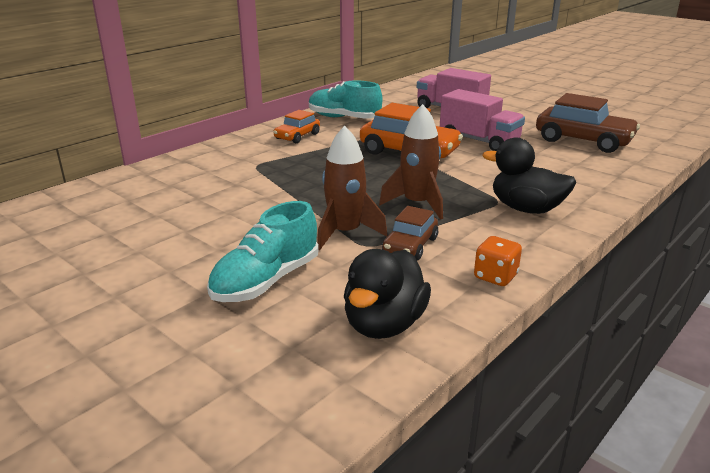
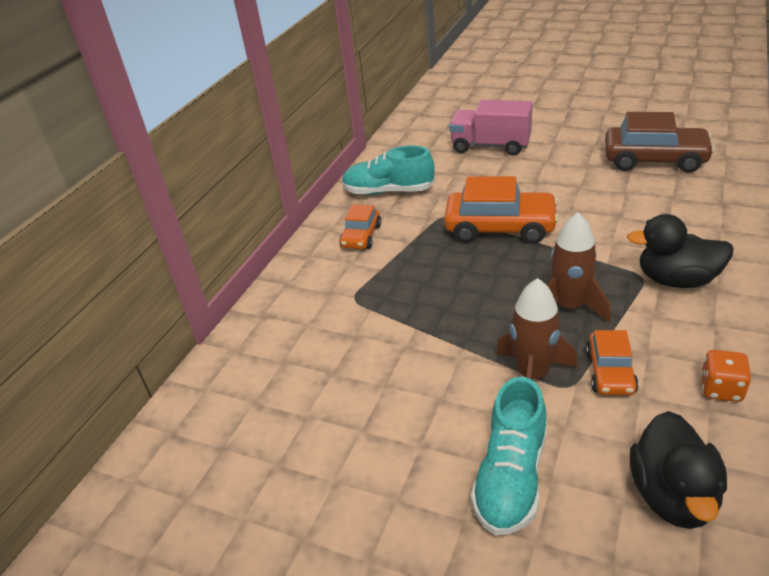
camera: 15 degrees left, 10 degrees up
(410, 245) = (610, 372): brown car -> orange car
(479, 141) = (556, 189): pink truck -> none

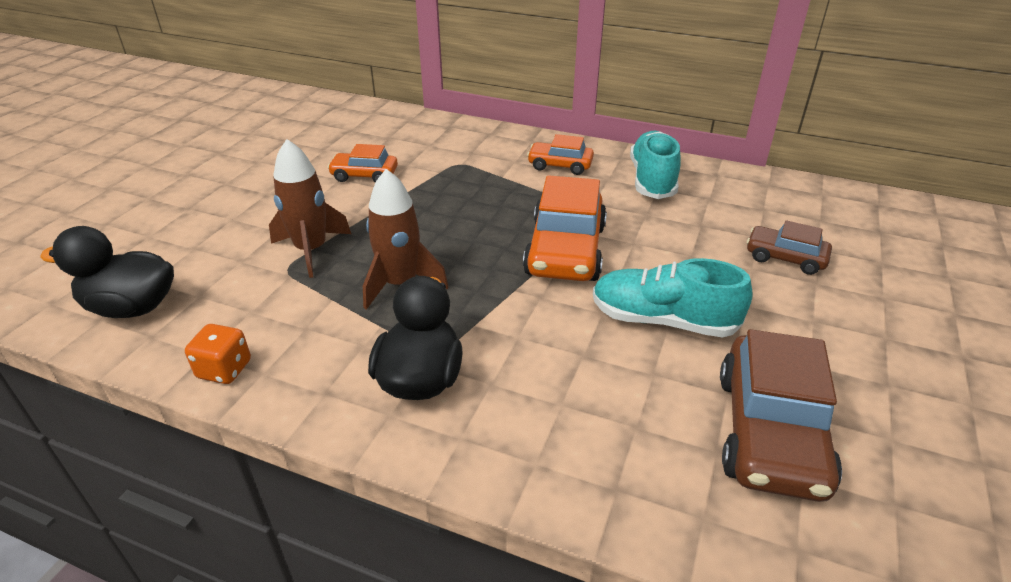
camera: 85 degrees right, 0 degrees up
(490, 146) = (785, 258): pink truck -> brown car
(511, 477) = (209, 230): turquoise shoe -> turquoise shoe (662, 320)
(610, 372) = (290, 297): orange car -> orange car (364, 175)

